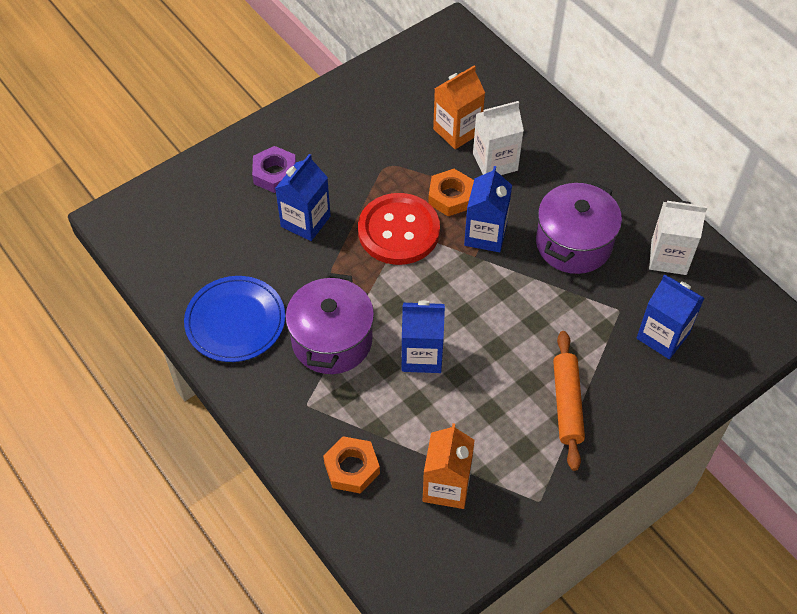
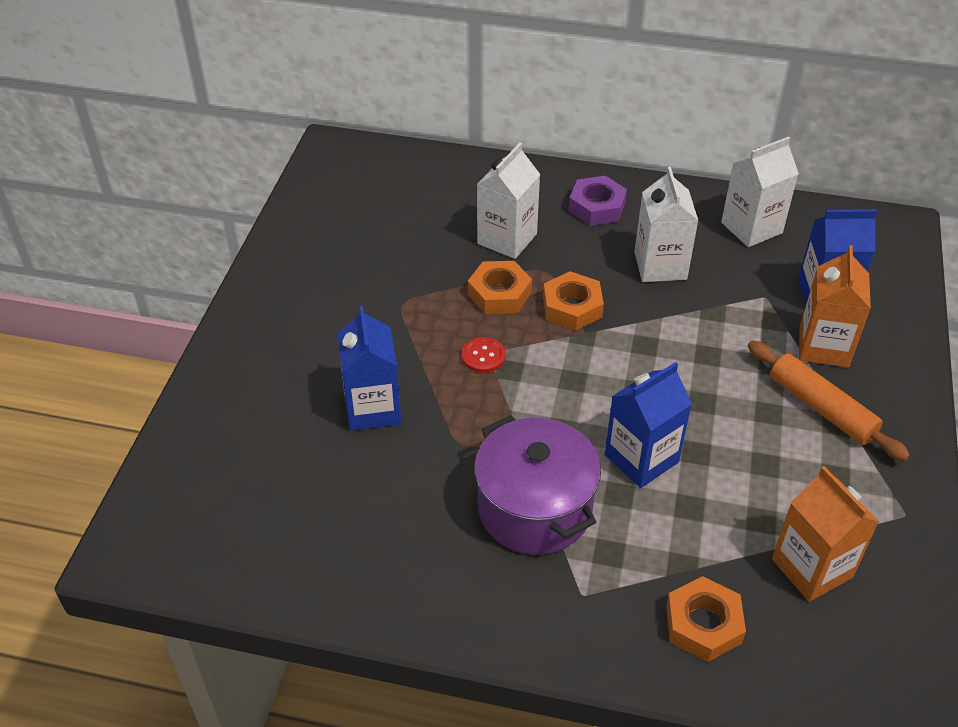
camera: 40 degrees left, 10 degrees down
(235, 321) = (405, 564): blue plate -> none
(275, 173) = (285, 382): purple nut -> purple nut (596, 207)
(398, 231) = (483, 356): red button -> red button, size x0.40
(457, 131) = (438, 232): orange carton -> orange carton (823, 347)
(485, 234) = (572, 307): blue carton -> orange nut
(573, 243) = (660, 266): purple pot -> white carton

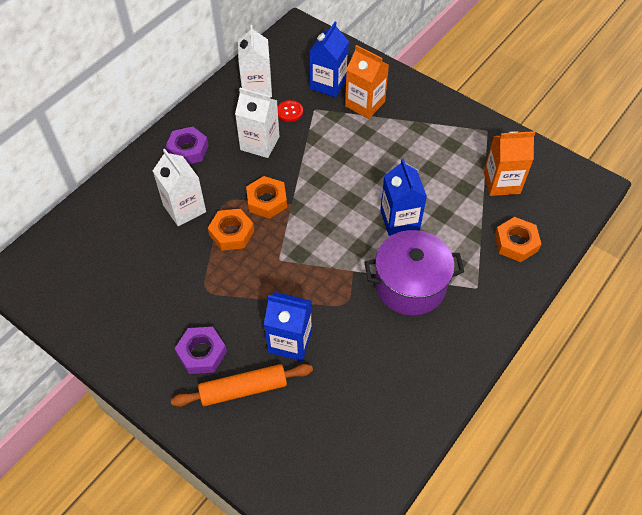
camera: 65 degrees left, 10 degrees up
(314, 333) = (202, 353): none -> purple nut
(483, 356) = (280, 263): red button -> red button (290, 112)
(821, 408) = (405, 127): orange rolling pin -> orange rolling pin (243, 389)

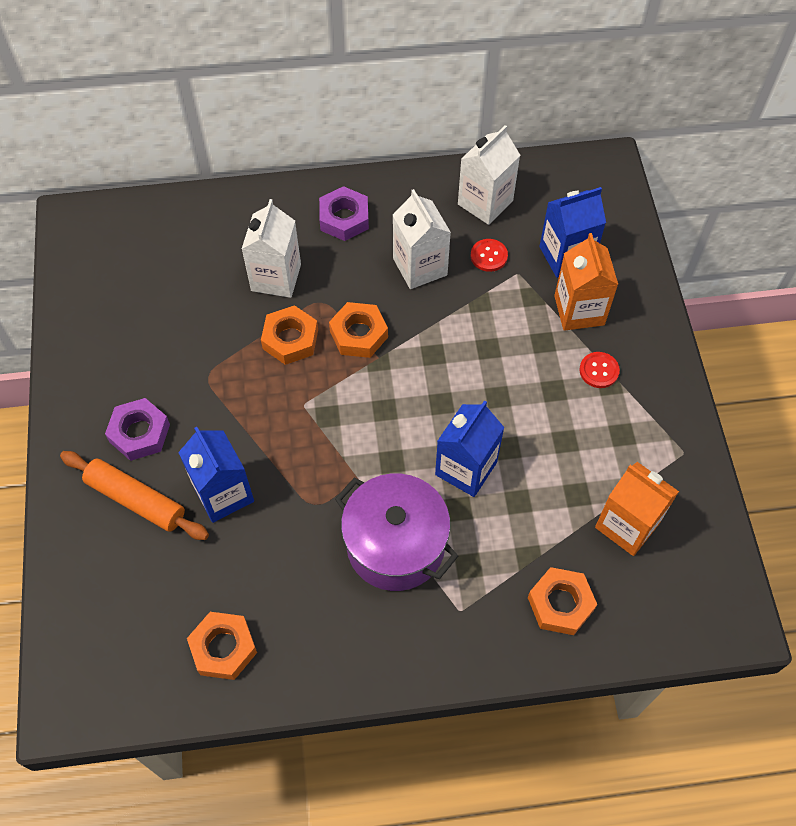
camera: 45 degrees right, 5 degrees up
(385, 417) = (223, 648): none -> orange nut
(407, 124) = (599, 371): none -> red button

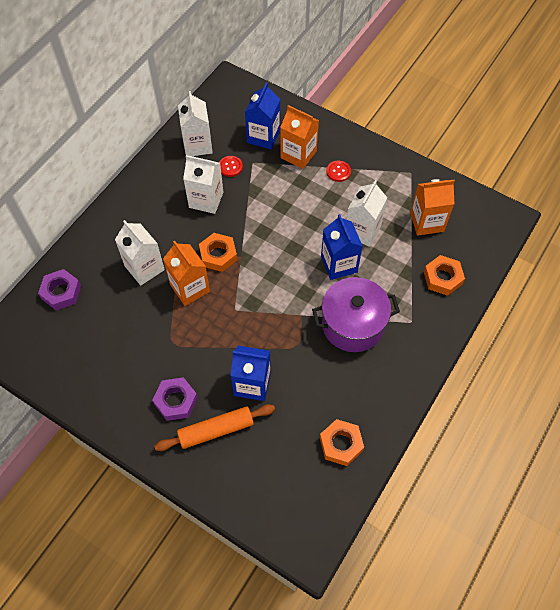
camera: 50 degrees left, 0 degrees up
(290, 339) = (190, 288): orange nut -> orange carton
(344, 218) = (141, 211): purple nut -> purple nut (61, 292)
(539, 460) = (362, 231): none -> white carton

